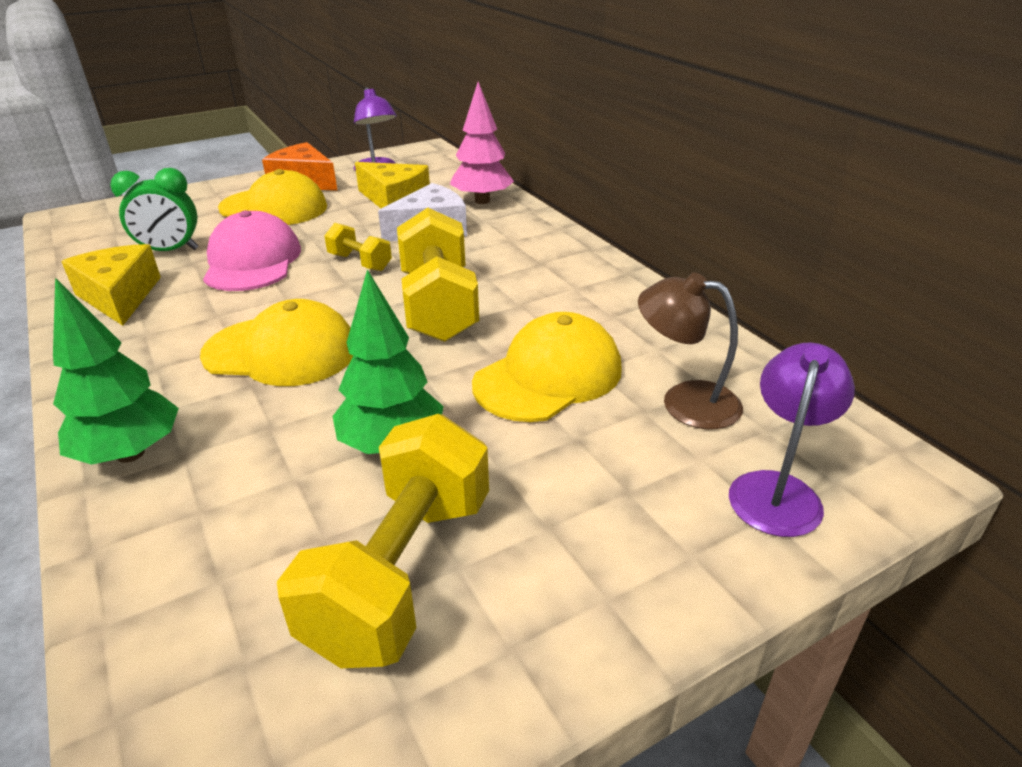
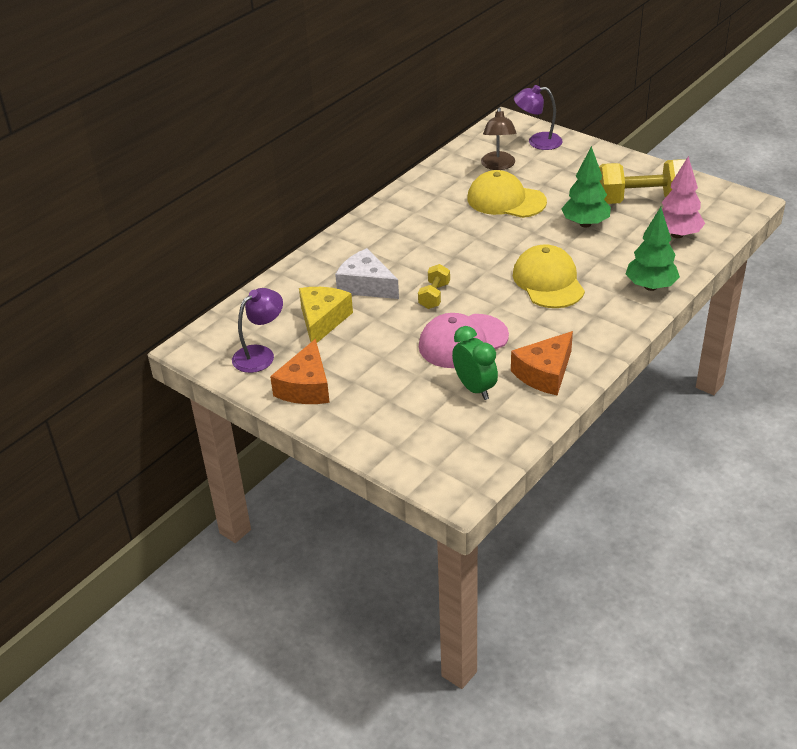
camera: 110 degrees left, 5 degrees up
(119, 296) = (544, 373): yellow cheese -> orange cheese
(274, 208) = (371, 376): yellow cap -> none
(438, 306) = (466, 249): yellow dumbbell -> none
(482, 201) = (303, 279): pink tree -> pink tree (677, 234)

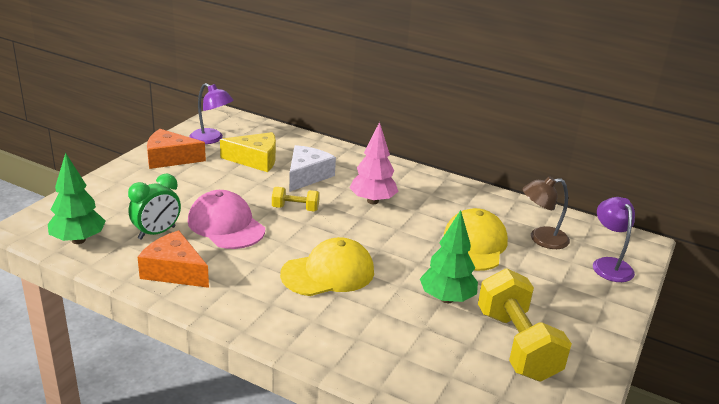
camera: 75 degrees right, 10 degrees down
(650, 286) = (329, 347): green tree -> green tree (78, 240)
(677, 234) = (448, 374): pink tree -> pink tree (372, 201)

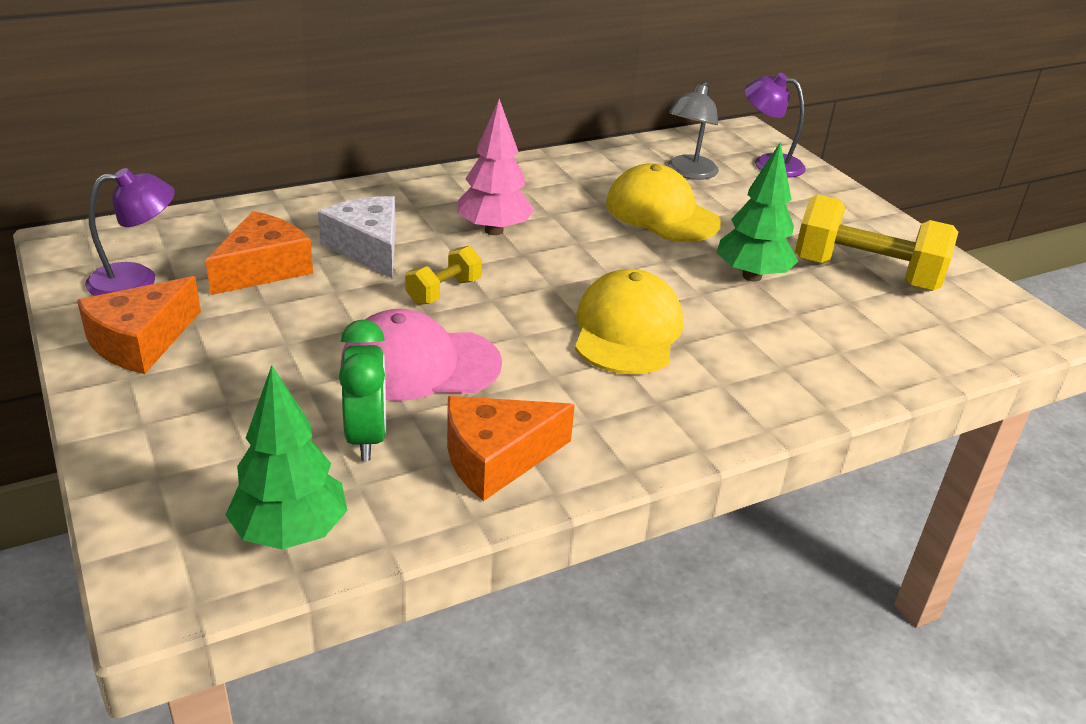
camera: 55 degrees left, 5 degrees up
(255, 160) = (263, 269): yellow cheese -> orange cheese
(541, 239) = (689, 173): brown lamp -> grey lamp

